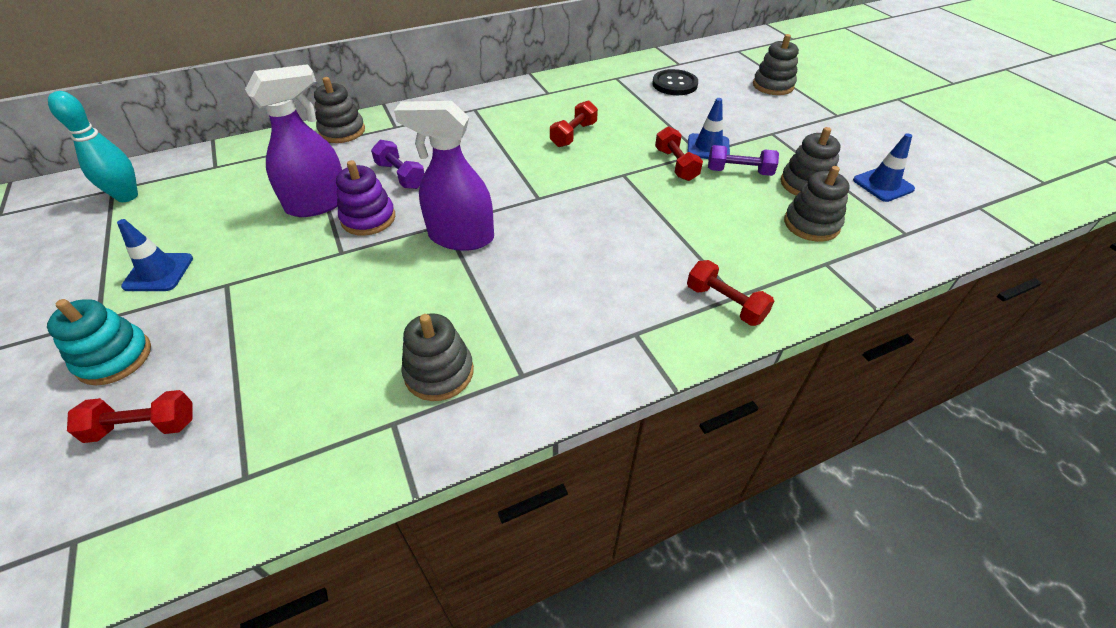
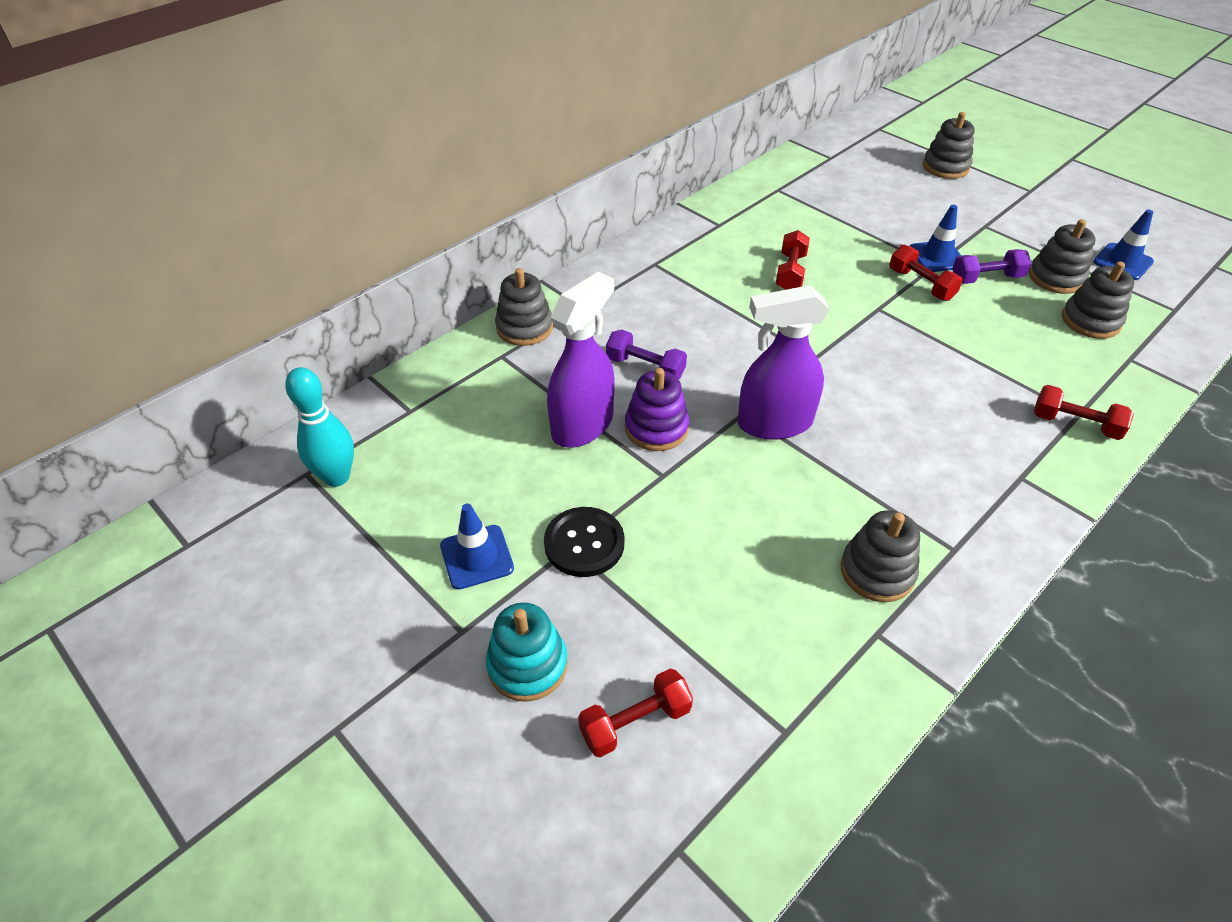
camera: 20 degrees left, 0 degrees up
(674, 84) = (846, 185): black button -> black button (584, 543)

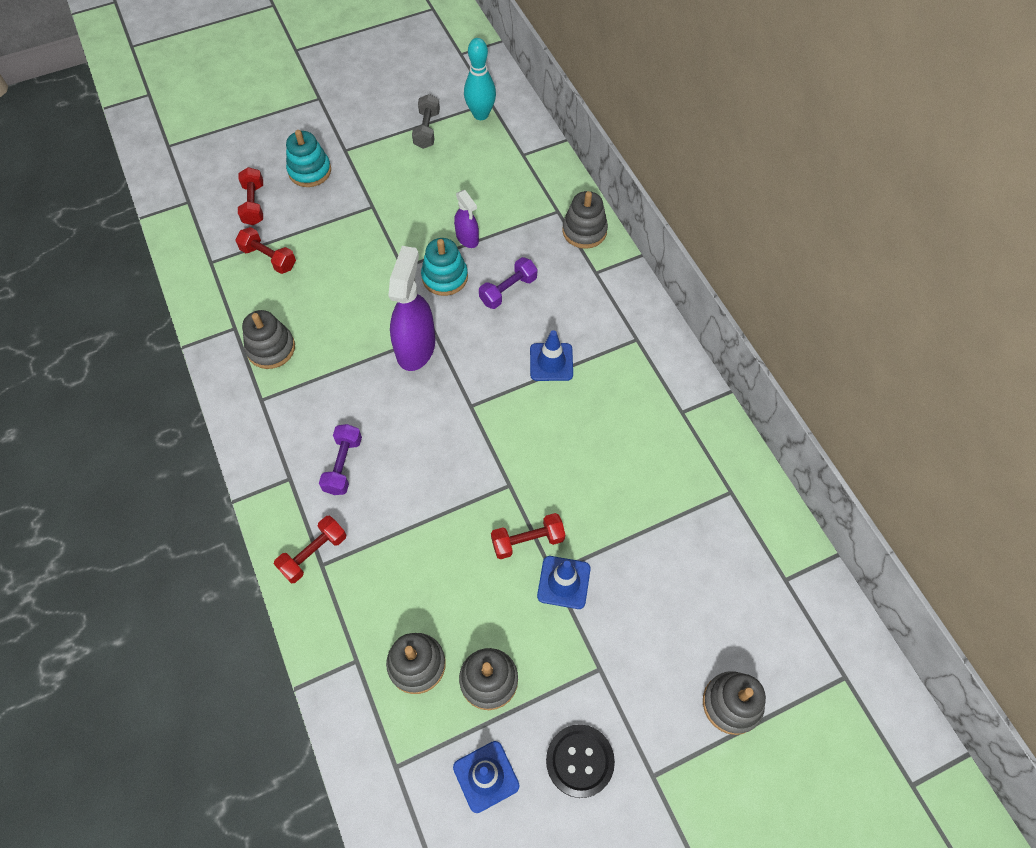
camera: 110 degrees right, 15 degrees up
(386, 532) = (427, 130): none -> grey dumbbell
(477, 557) = (388, 164): blue traffic cone -> blue traffic cone (551, 362)
(583, 425) = (467, 238): purple spray bottle -> purple spray bottle, size x0.55
(584, 543) = (371, 213): black button -> black button (579, 761)
(656, 428) = (445, 277): purple stacking toy -> turquoise stacking toy
(790, 272) = (586, 438): red dumbbell -> red dumbbell (269, 258)
(986, 278) = (514, 608): purple dumbbell -> purple dumbbell (343, 465)

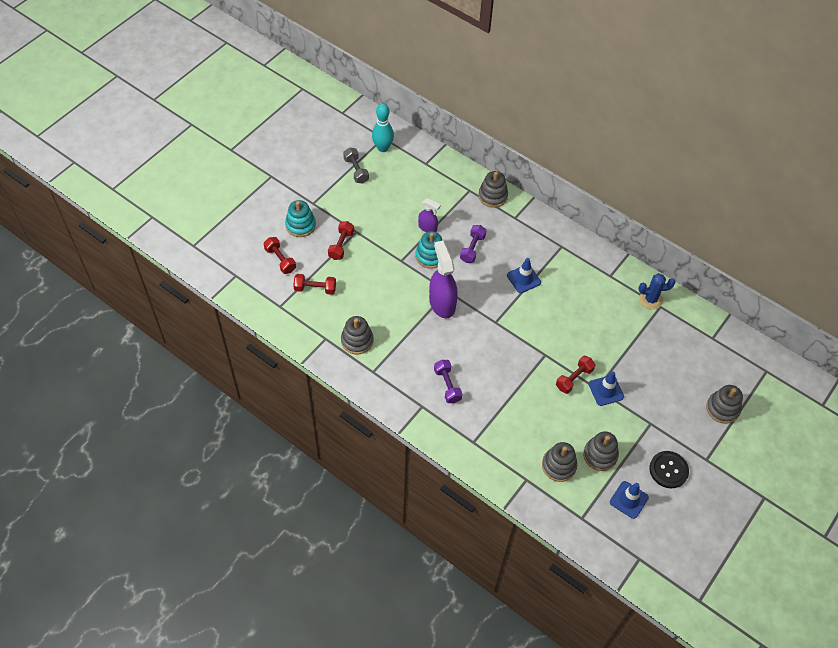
camera: 30 degrees left, 5 degrees down
(313, 553) = (465, 438): red dumbbell -> red dumbbell (341, 245)
(722, 474) = (650, 299): none -> blue cactus

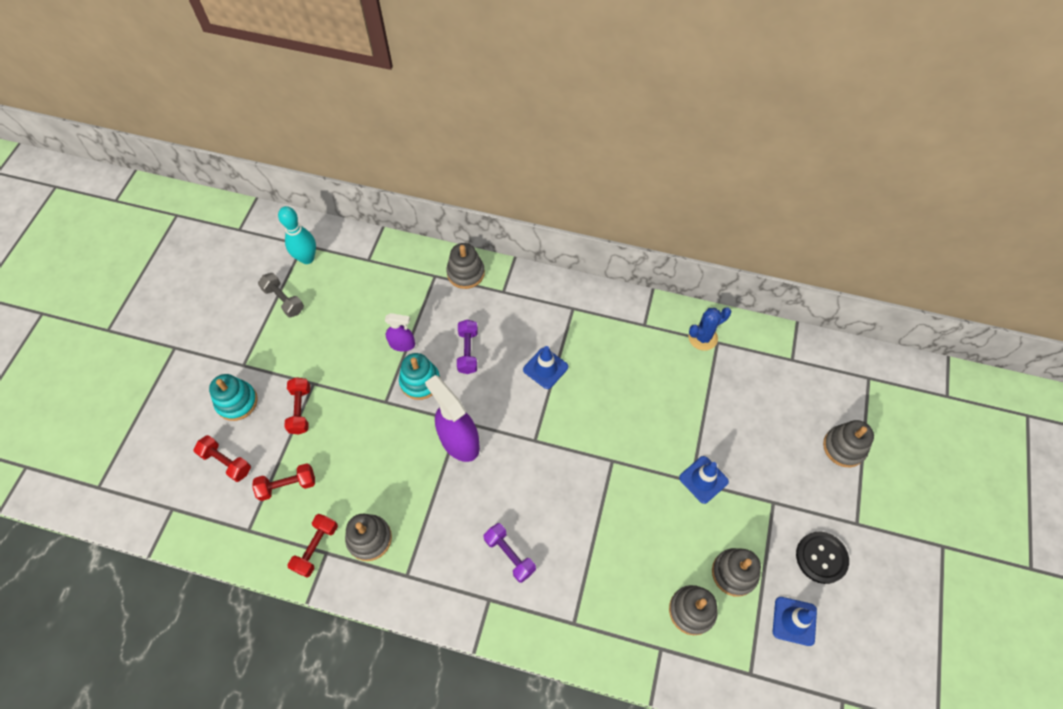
camera: 20 degrees left, 5 degrees up
(574, 379) = (659, 479): red dumbbell -> red dumbbell (316, 548)

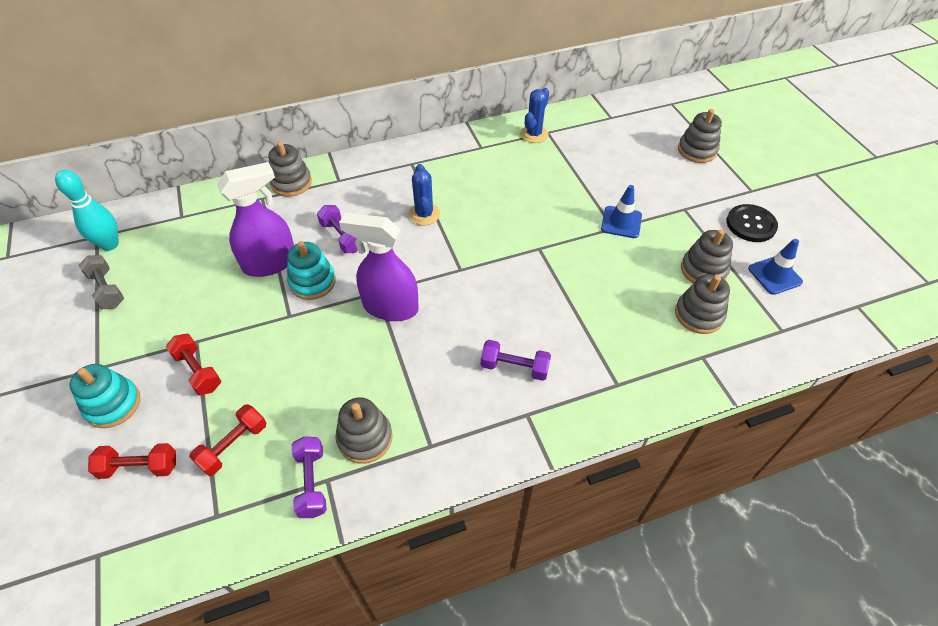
camera: 35 degrees left, 10 degrees down
(284, 300) = (107, 289): grey dumbbell -> grey dumbbell turned 45 degrees clockwise
(316, 548) = (312, 482): red dumbbell -> purple dumbbell
(402, 344) = (270, 263): purple spray bottle -> purple spray bottle, size x1.81
(545, 368) = (424, 214): blue traffic cone -> blue cactus

